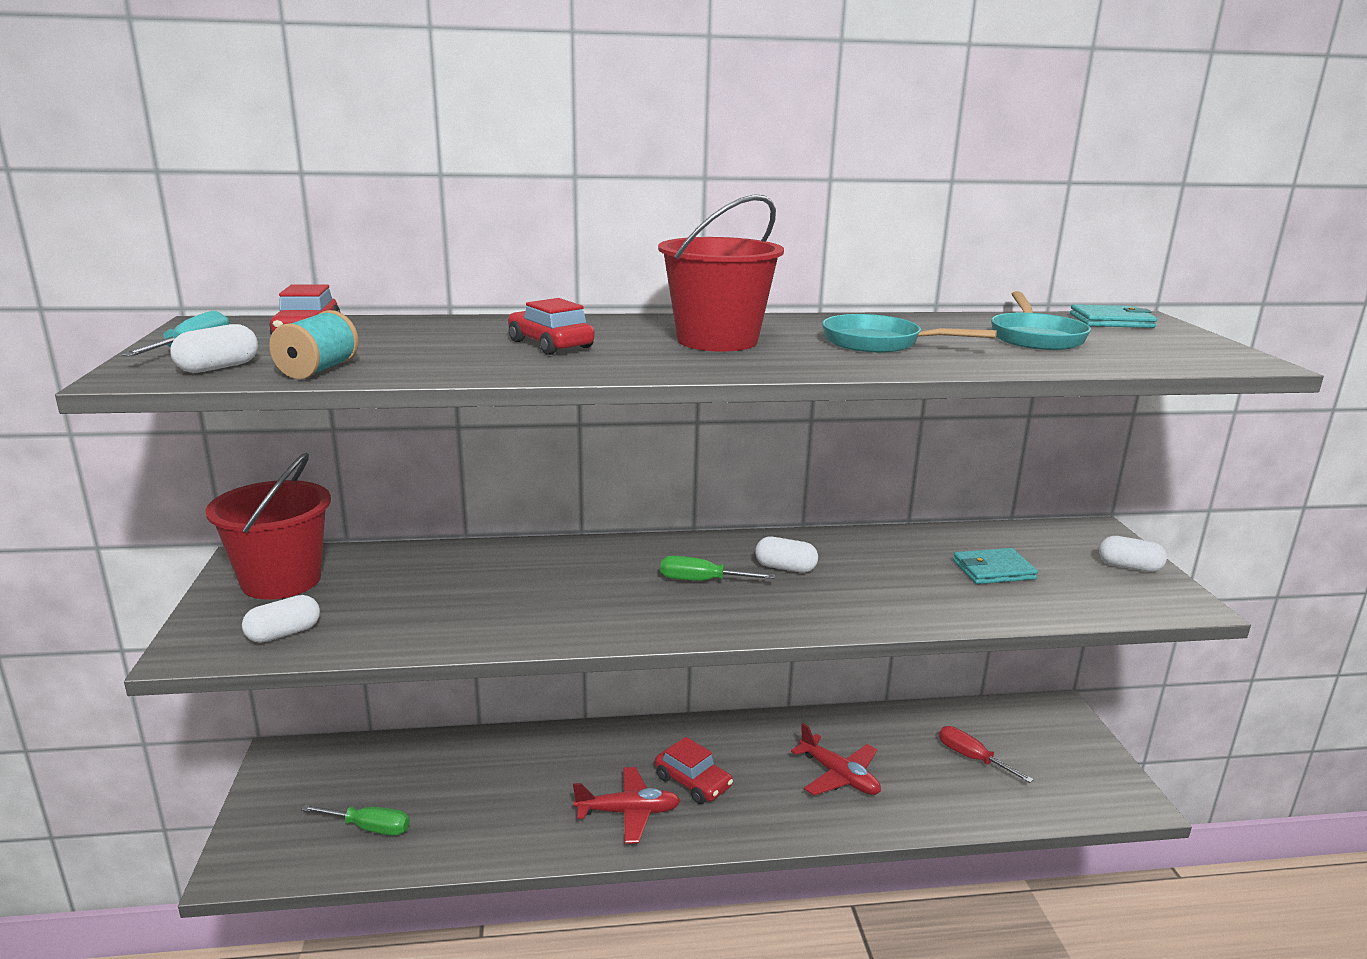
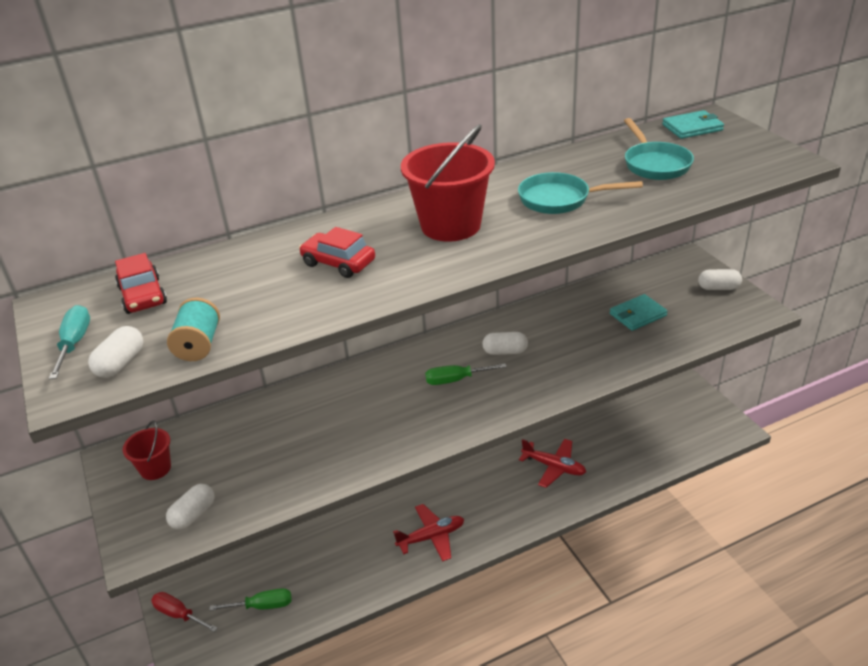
camera: 15 degrees left, 15 degrees up
(281, 580) = (155, 468): red bucket -> red bucket, size x0.53
(692, 782) = (463, 501): red car -> none
(972, 758) = (630, 427): red screwdriver -> red screwdriver (179, 614)

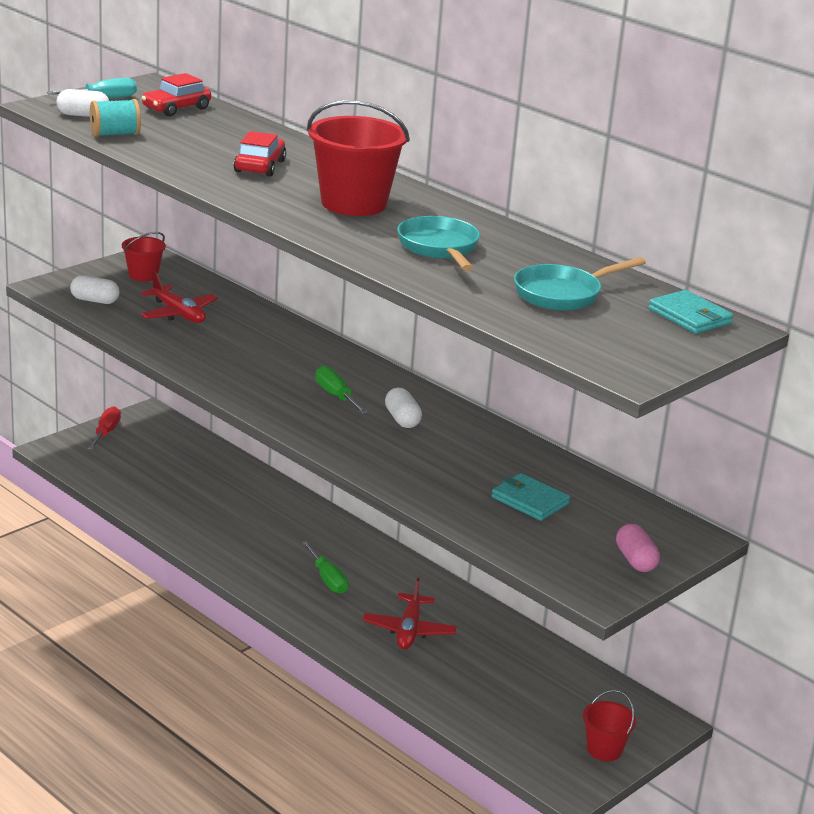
camera: 65 degrees right, 10 degrees down
(262, 606) = (130, 473): green screwdriver -> green screwdriver (327, 579)
(431, 537) = (257, 556): red plane -> red plane (178, 314)
(698, 405) = (604, 749): none -> red bucket
(718, 288) = (635, 560): white capsule -> pink capsule

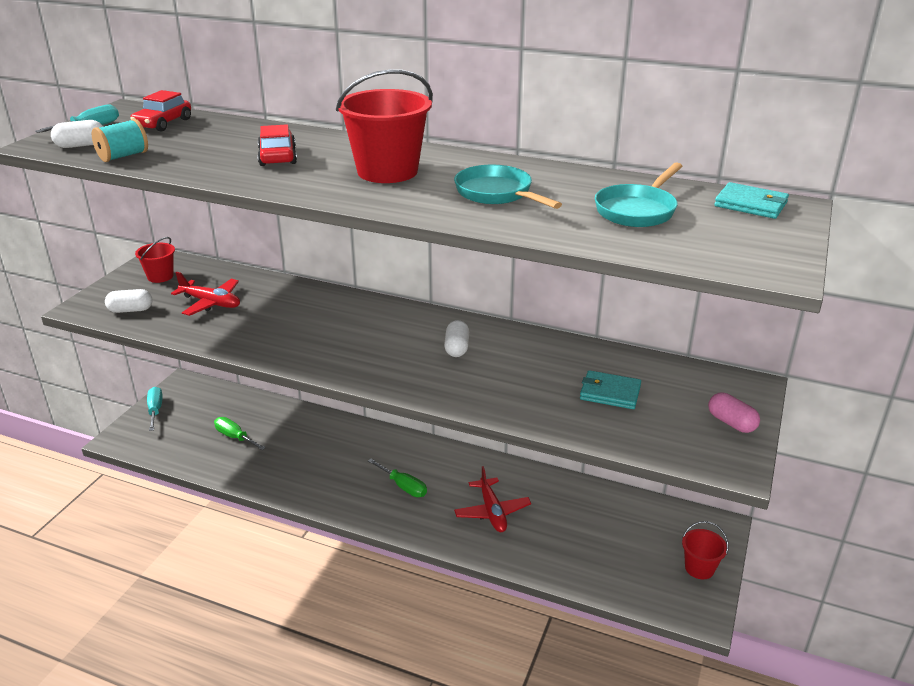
camera: 20 degrees left, 5 degrees up
(106, 433) = (155, 410): red screwdriver -> turquoise screwdriver
(336, 396) = (390, 342): green screwdriver -> green screwdriver (235, 437)
(402, 419) = (456, 348): white capsule -> white capsule turned 45 degrees clockwise

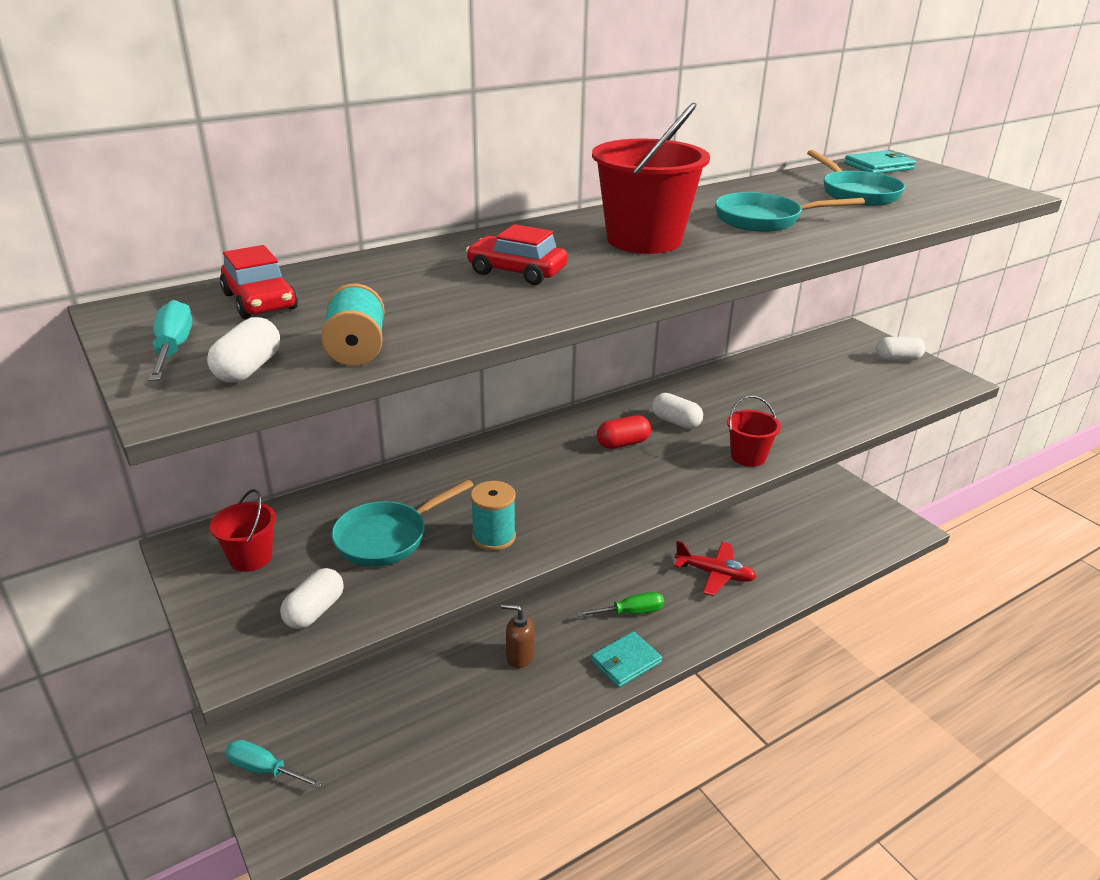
camera: 55 degrees left, 0 degrees up
(211, 303) = (387, 538): red plane -> turquoise pan
(235, 437) = (413, 709): green screwdriver -> none
(241, 333) = (494, 537): none -> turquoise spool
(314, 456) = (519, 656): none -> brown soap dispenser
(399, 338) = (623, 443): none -> red capsule
(610, 393) = (818, 384): turquoise wallet -> turquoise wallet (626, 662)
(699, 568) = (861, 504): red bucket -> red bucket (748, 456)
(731, 423) = (897, 359): pink capsule -> white capsule

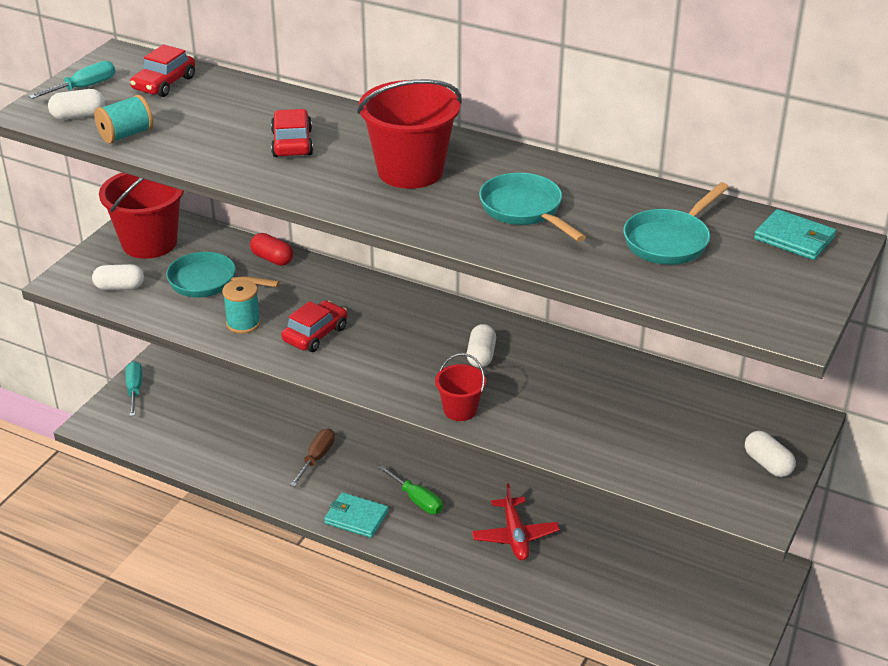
camera: 60 degrees right, 5 degrees up
(251, 558) = (149, 243): red bucket -> red bucket, size x1.89
(519, 656) = (317, 458): brown soap dispenser -> brown screwdriver
(560, 497) = (315, 334): none -> red car
(623, 443) = (418, 339): red capsule -> red capsule (272, 259)

